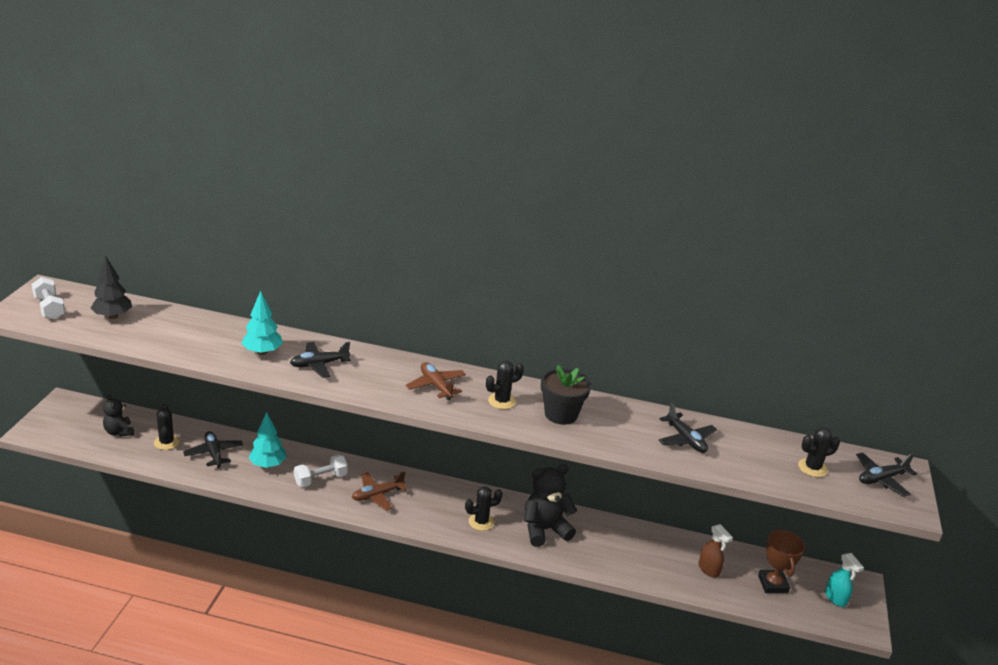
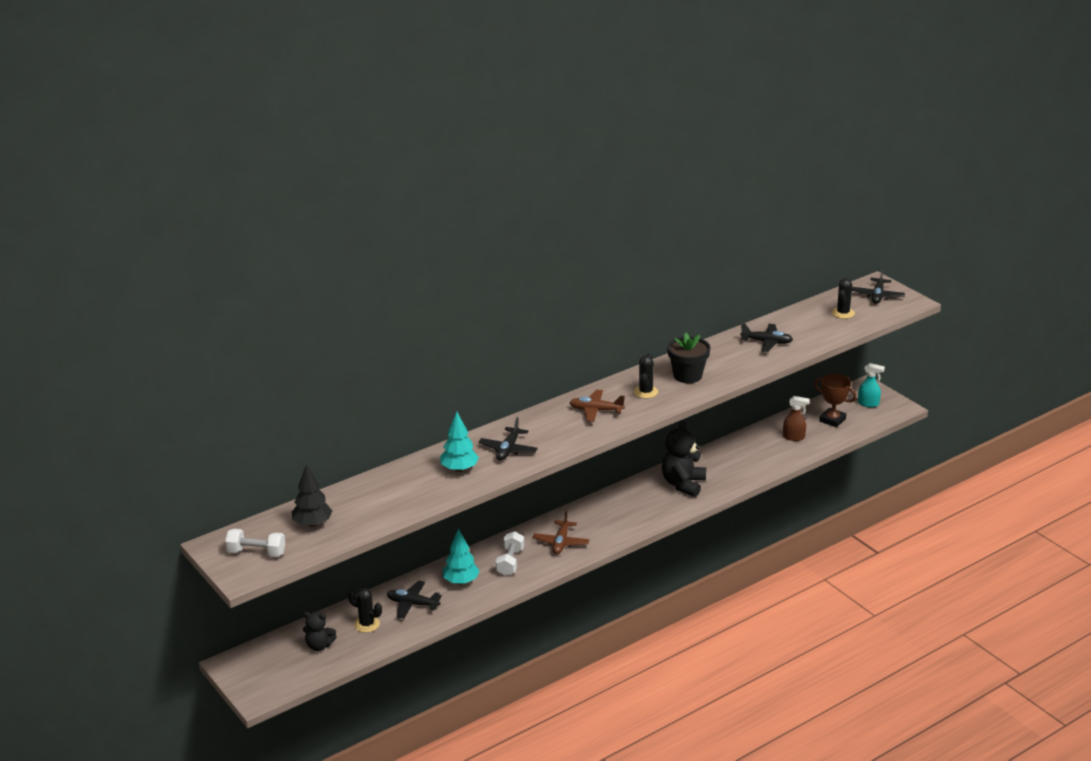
camera: 45 degrees left, 0 degrees up
(481, 522) = (644, 508): black cactus -> none

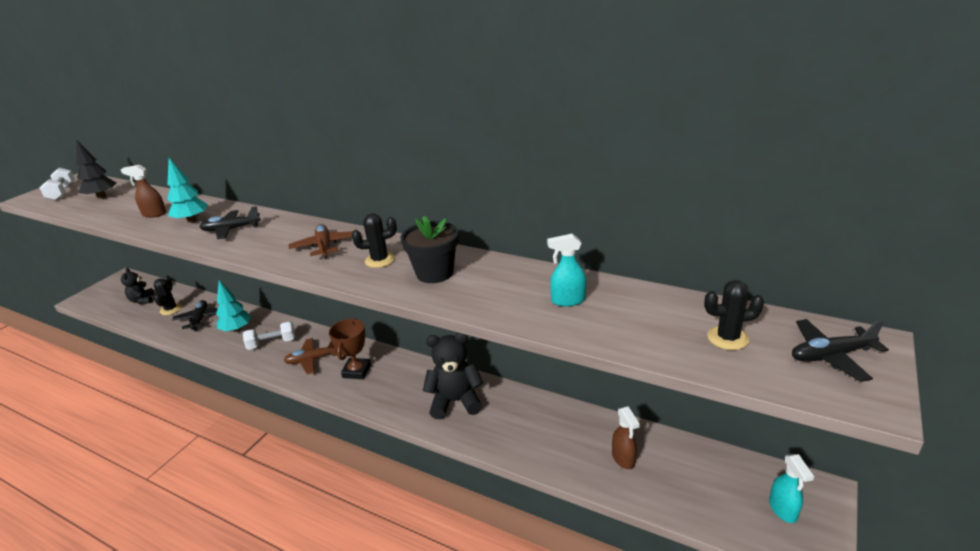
camera: 65 degrees right, 0 degrees up
(414, 490) = (154, 214): none -> brown spray bottle
(767, 342) = (567, 300): black plane -> turquoise spray bottle
(832, 420) = (700, 483): brown trophy -> brown trophy (357, 371)

